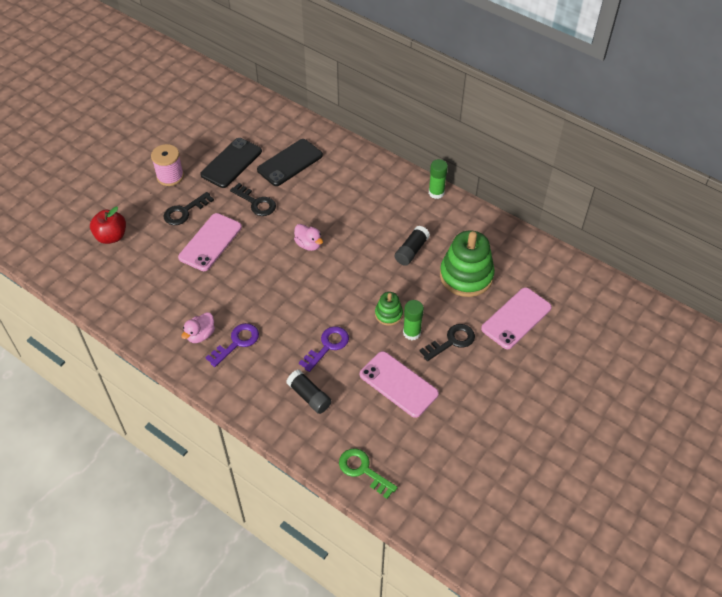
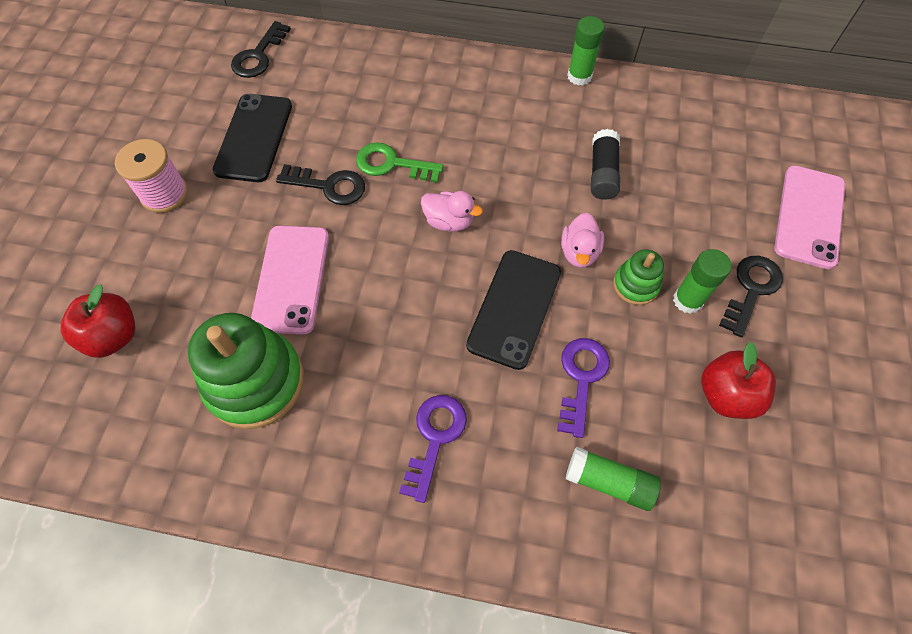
camera: 25 degrees left, 10 degrees up
(185, 211) = (220, 243): black key -> black key (258, 55)
(200, 335) = (366, 452): pink duck -> pink duck (579, 252)
(290, 163) = (344, 106): black phone -> black phone (514, 308)
(309, 396) = (609, 482): black glue stick -> green glue stick
(363, 470) = (777, 578): green key -> green key (392, 164)
(398, 384) = (726, 395): pink phone -> red apple
(466, 276) = (701, 181): green stacking toy -> green stacking toy (255, 381)

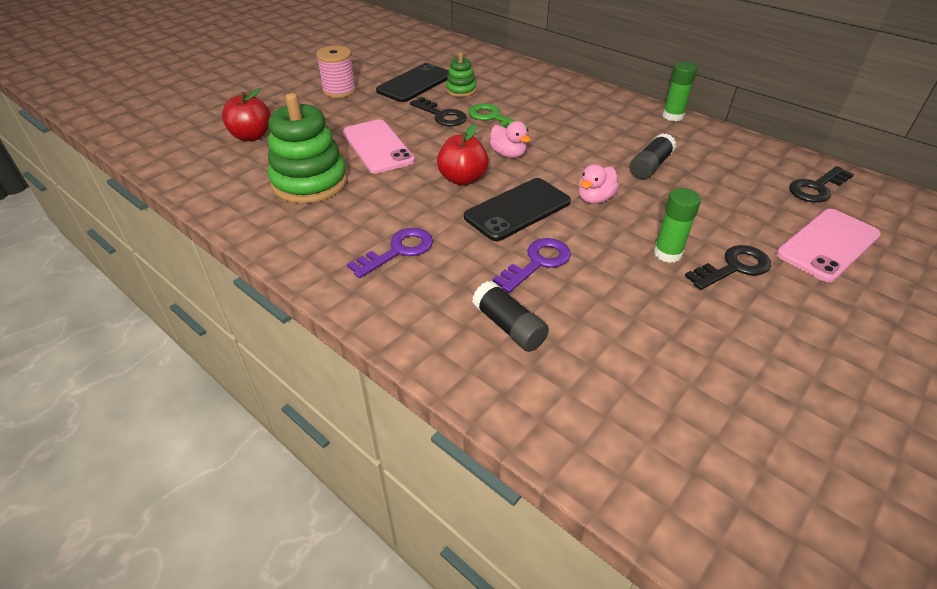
camera: 30 degrees right, 20 degrees down
(258, 55) = (451, 53): black key -> black key (816, 188)
(291, 279) = (378, 146): pink phone -> pink phone turned 60 degrees counterclockwise
(609, 482) = (509, 326): green glue stick -> black glue stick
(636, 285) = (628, 230): green stacking toy -> green stacking toy (461, 90)
(726, 395) = (658, 319): red apple -> red apple (462, 179)

